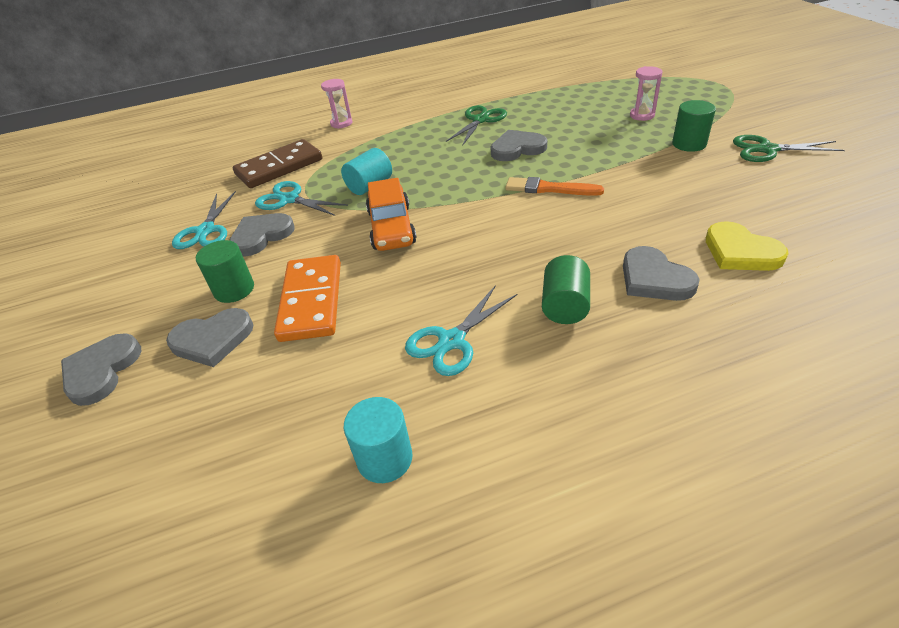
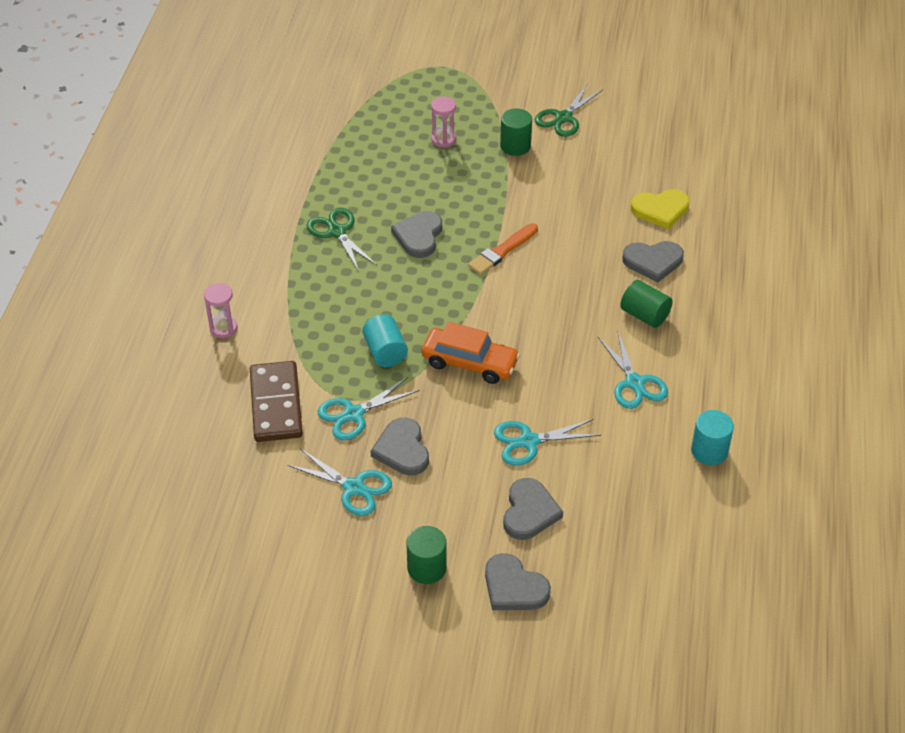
camera: 65 degrees left, 5 degrees up
(234, 289) = (472, 486): green cylinder -> green cylinder (427, 568)
(312, 301) = (529, 441): orange domino -> turquoise scissors

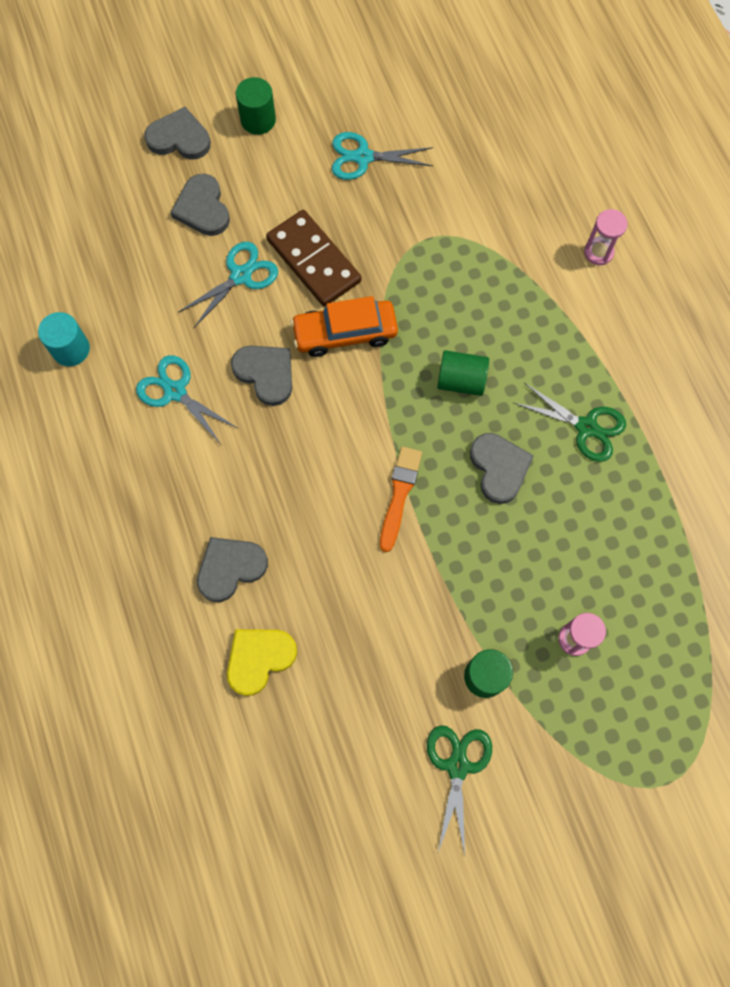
camera: 150 degrees right, 25 degrees up
(276, 404) = (487, 200): brown domino -> brown domino (313, 261)
(354, 414) = (412, 224): turquoise scissors -> none
(385, 352) = (431, 304): turquoise cylinder -> none
(402, 450) = (347, 212): grey heart -> grey heart (265, 374)
(644, 315) = (204, 485): green cylinder -> green cylinder (461, 380)

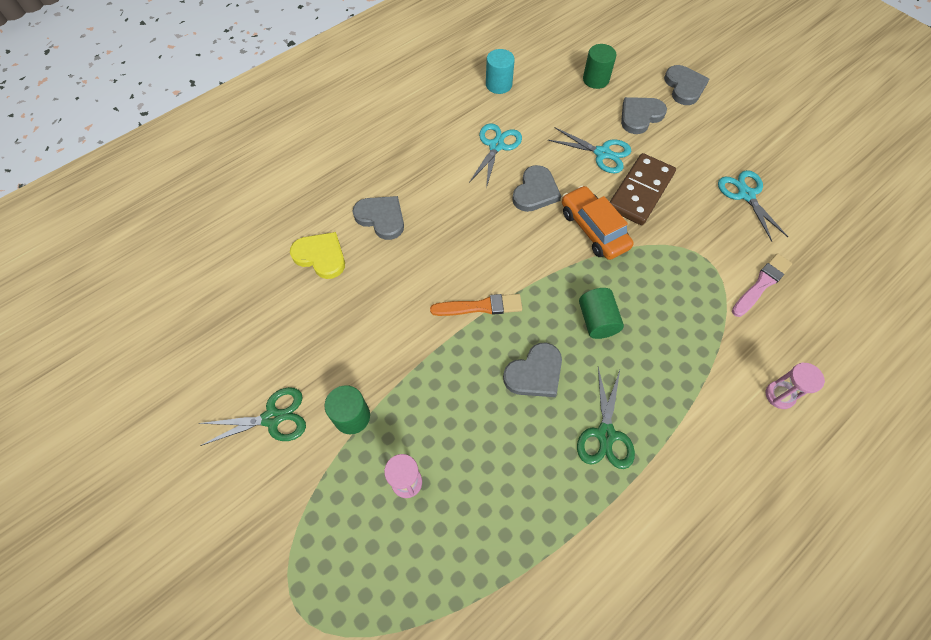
camera: 70 degrees right, 10 degrees down
(258, 120) = (730, 124): green cylinder -> green cylinder (595, 79)
(477, 203) = (761, 284): none -> pink brush

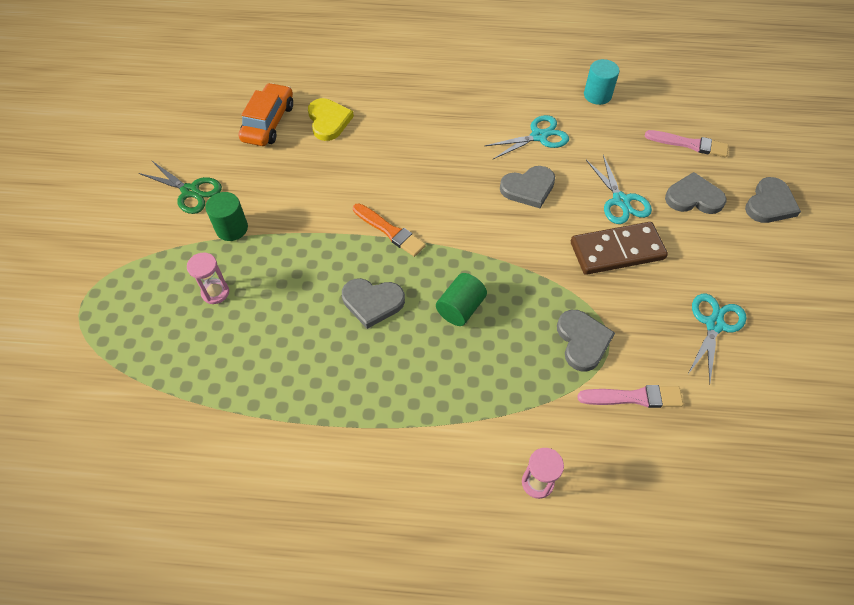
camera: 45 degrees right, 5 degrees down
(381, 218) = (395, 126): grey heart -> grey heart (582, 341)
(593, 229) = (540, 247): orange car -> orange car (268, 122)
(595, 79) = (689, 144): green cylinder -> pink brush
(605, 434) = (370, 382): green scissors -> none

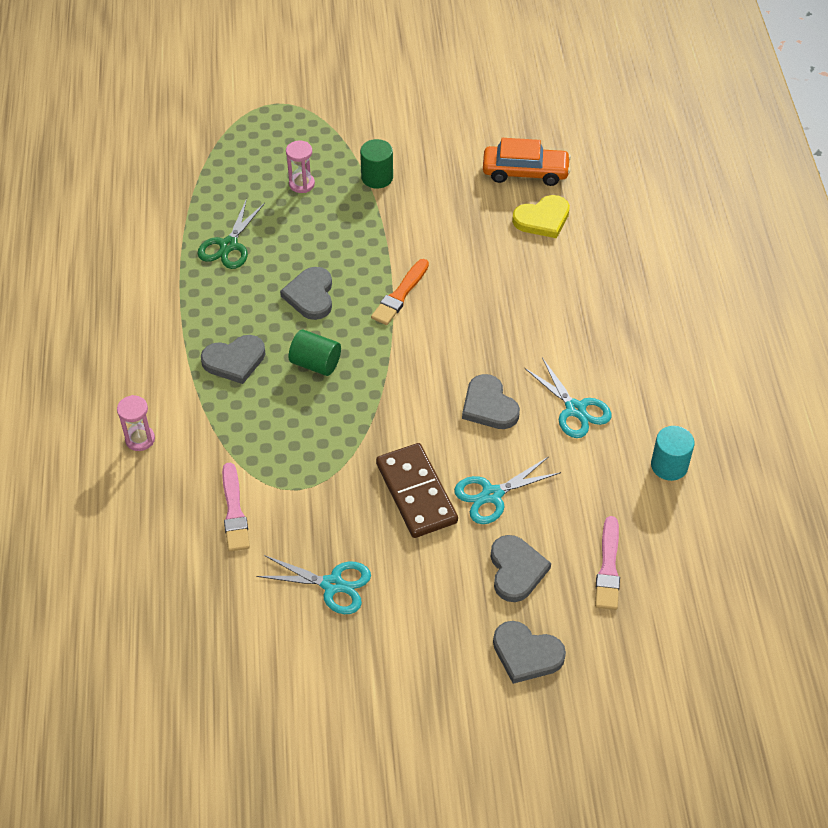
camera: 80 degrees right, 5 degrees down
(190, 191) = (416, 138): green scissors -> green scissors (229, 245)
(582, 341) = (293, 466): grey heart -> grey heart (234, 360)

